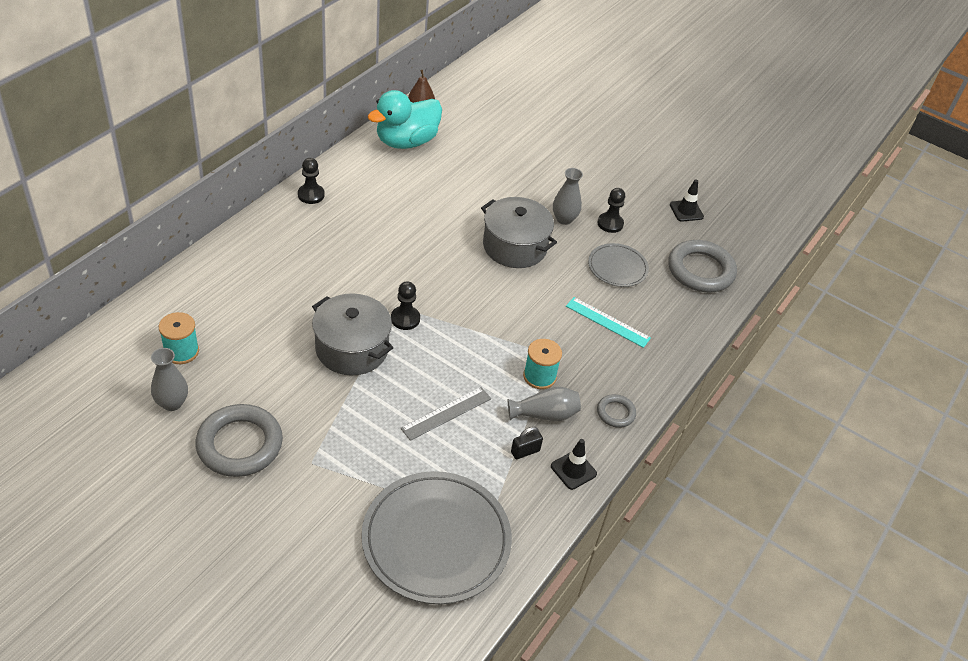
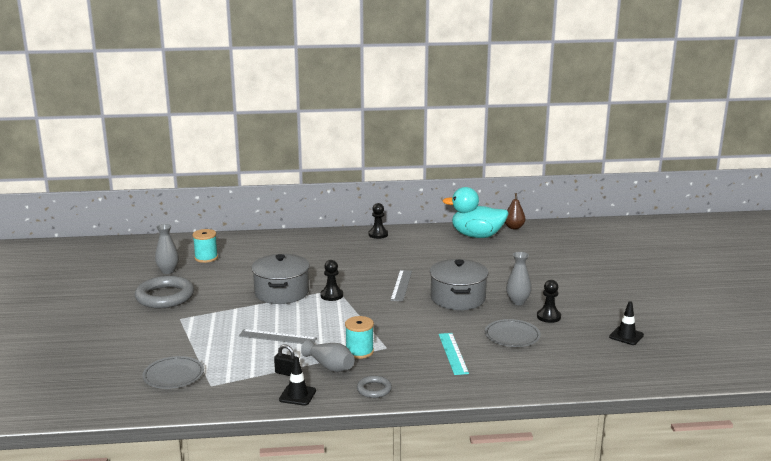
camera: 55 degrees right, 25 degrees down
(436, 540) = (173, 375): grey plate -> grey plate, size x0.52
(444, 260) = (401, 285): none -> grey ruler
(700, 270) = (577, 365): grey ring -> none

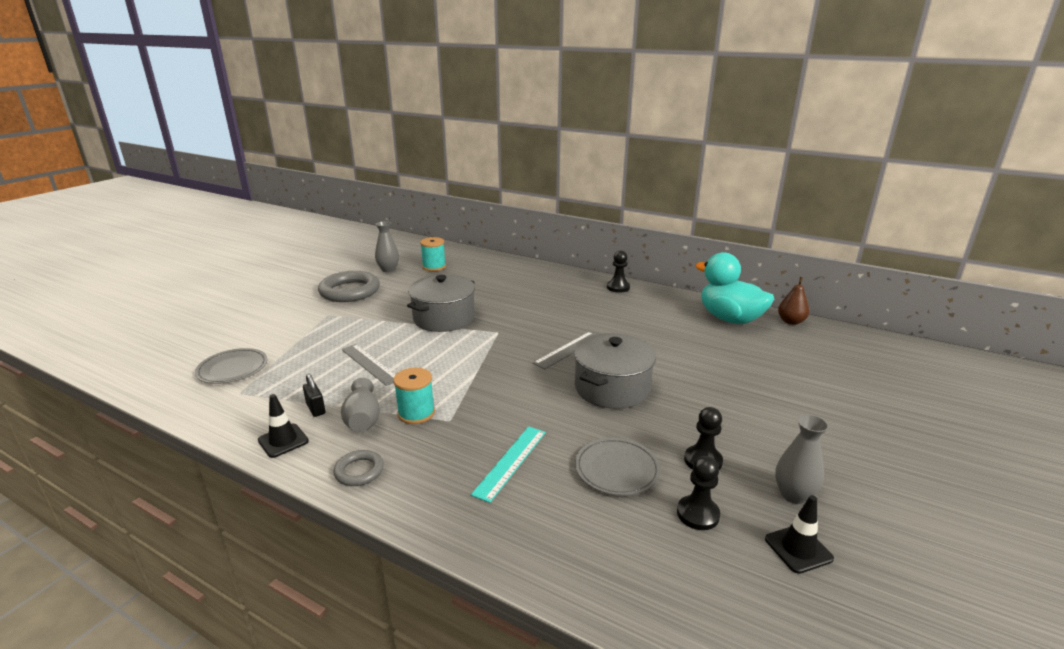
camera: 35 degrees right, 5 degrees up
(331, 295) = (483, 337): black pawn -> black pawn (698, 514)
(517, 302) = (683, 421): grey vase -> grey vase (793, 495)

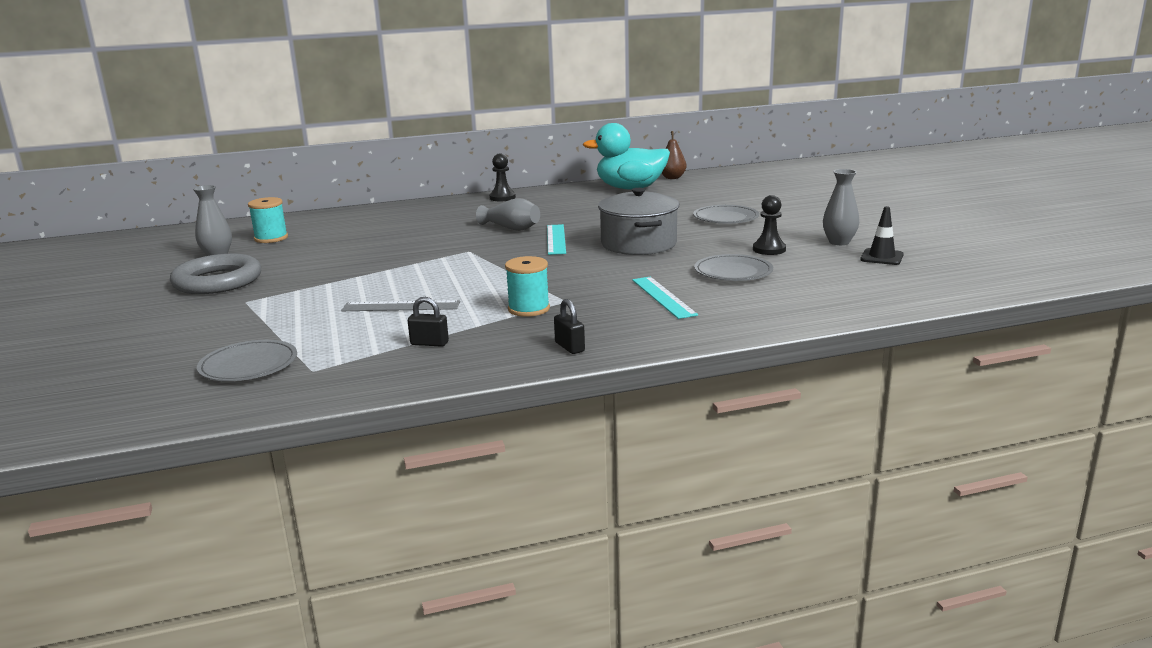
camera: 45 degrees left, 5 degrees down
(283, 441) = (455, 366): black traffic cone -> none
(359, 471) = (569, 347): grey ring -> black padlock
(363, 419) = (491, 329): grey vase -> grey vase (511, 228)
(444, 318) = (391, 261): grey pot -> none
(568, 350) = (556, 239): grey ruler -> turquoise ruler
(698, 514) = (814, 267): black pawn -> none
(743, 396) = (725, 218): none -> grey plate

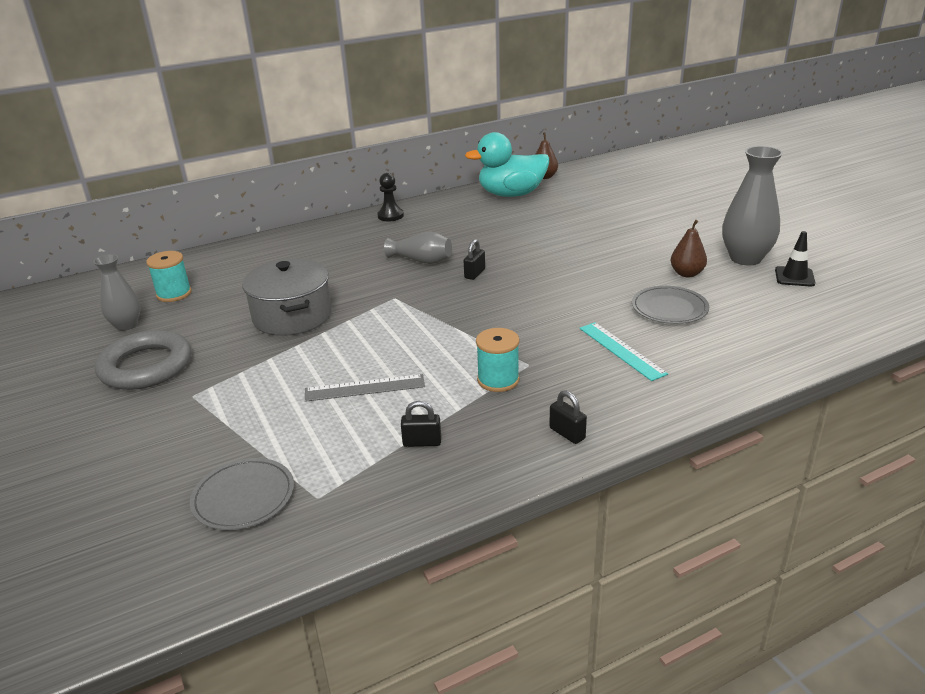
camera: 10 degrees left, 10 degrees up
(556, 239) = (474, 274): turquoise ruler -> black padlock
(638, 244) = (559, 275): grey pot -> grey pot (292, 316)
(725, 218) = (623, 231): grey plate -> none
(769, 249) = (686, 274): black pawn -> brown pear
(839, 242) = (745, 258): grey vase -> grey vase, size x1.62

